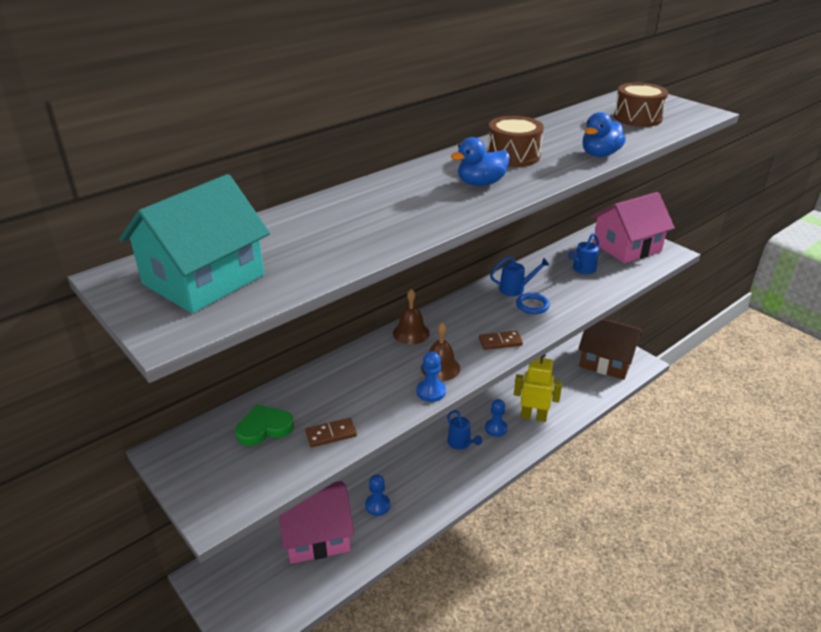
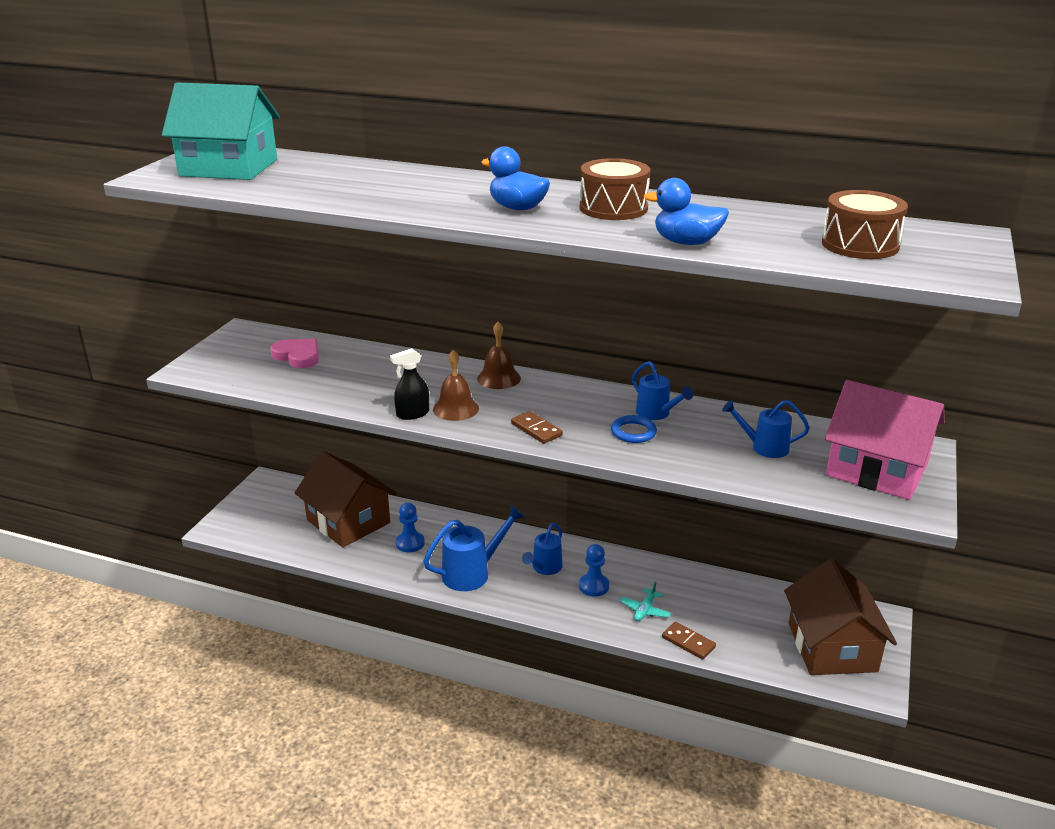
camera: 60 degrees right, 5 degrees down
(264, 428) = (298, 356): green heart -> pink heart
(317, 535) = (348, 521): pink house -> brown house
(331, 434) = (312, 385): brown domino -> brown domino (688, 642)
(431, 391) = (412, 414): blue pawn -> black spray bottle
(440, 483) = (472, 573): none -> blue watering can
(533, 416) = (645, 610): yellow robot -> turquoise plane

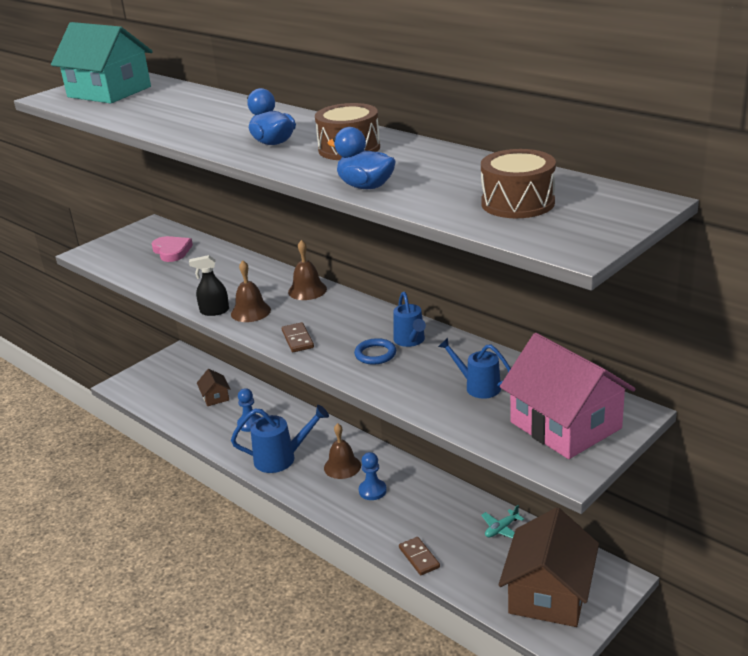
camera: 25 degrees right, 0 degrees up
(348, 521) = (215, 397): brown house -> brown house, size x0.45
(544, 568) = (342, 466): blue watering can -> brown bell
(645, 610) = (401, 521): turquoise plane -> turquoise plane (501, 529)

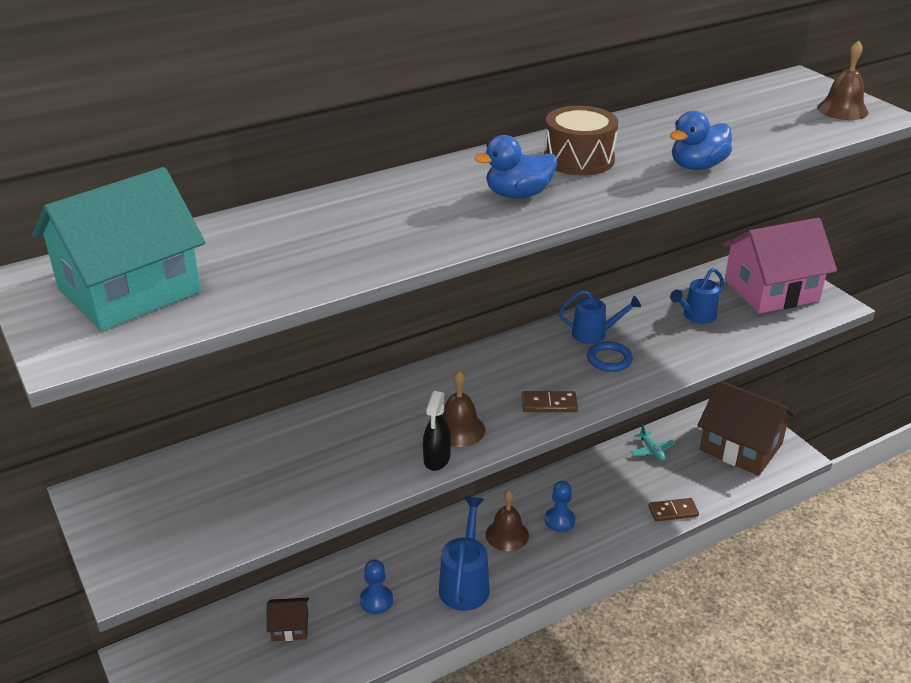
camera: 75 degrees left, 5 degrees up
(172, 251) = (216, 479): pink heart -> none
(307, 290) = (435, 379): brown bell -> brown bell (842, 110)
(517, 203) = (777, 116): brown drum -> none

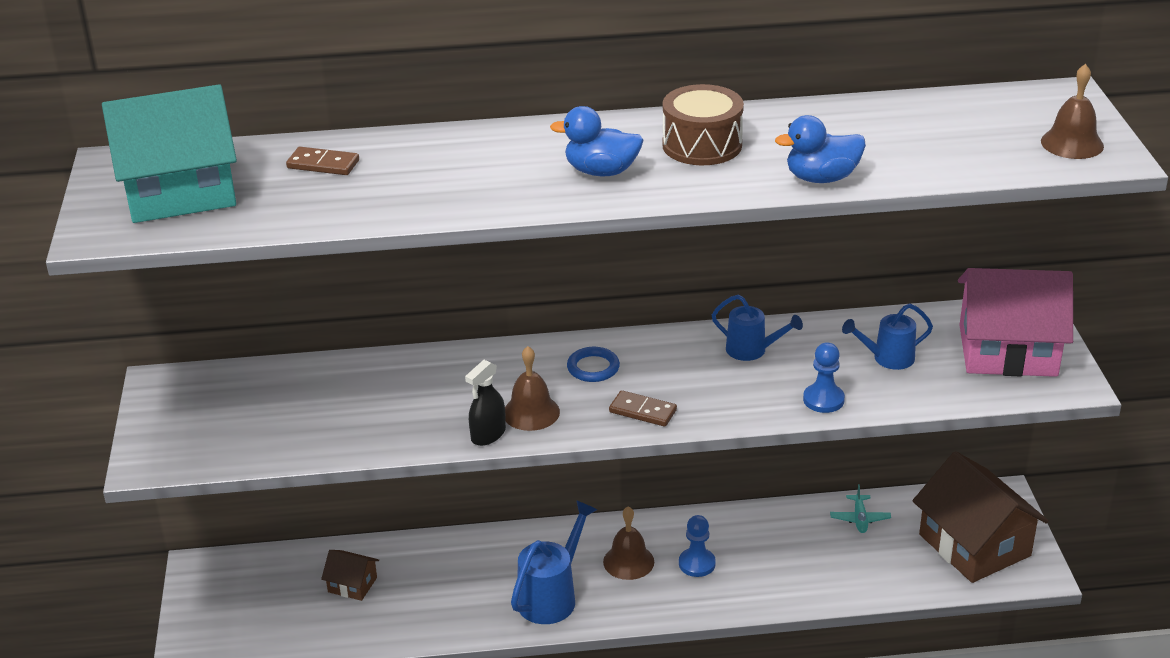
camera: 25 degrees right, 0 degrees up
(376, 601) = (450, 586): blue pawn -> blue pawn (823, 400)
(609, 359) = (746, 381): blue ring -> blue ring (593, 368)
(673, 511) = (835, 592): brown domino -> brown domino (323, 164)

